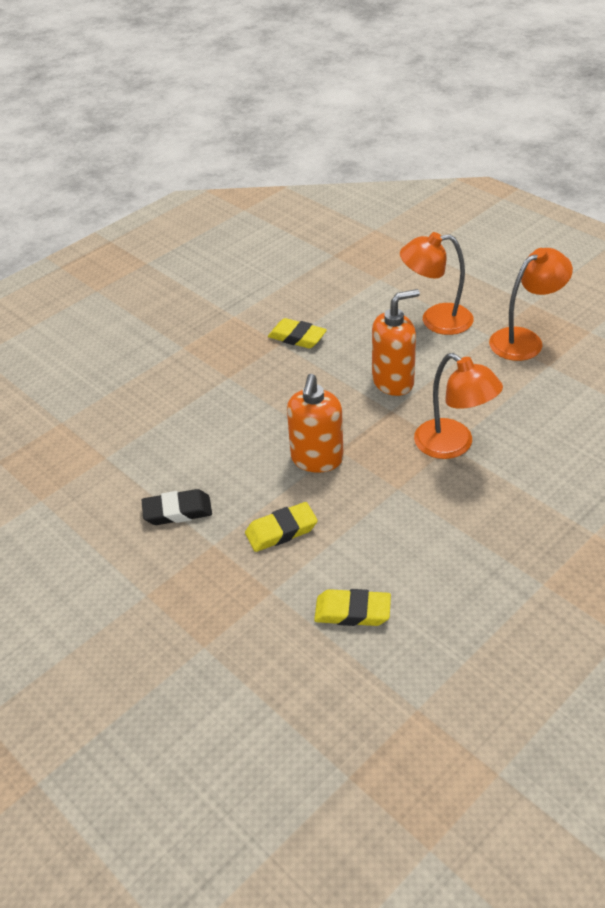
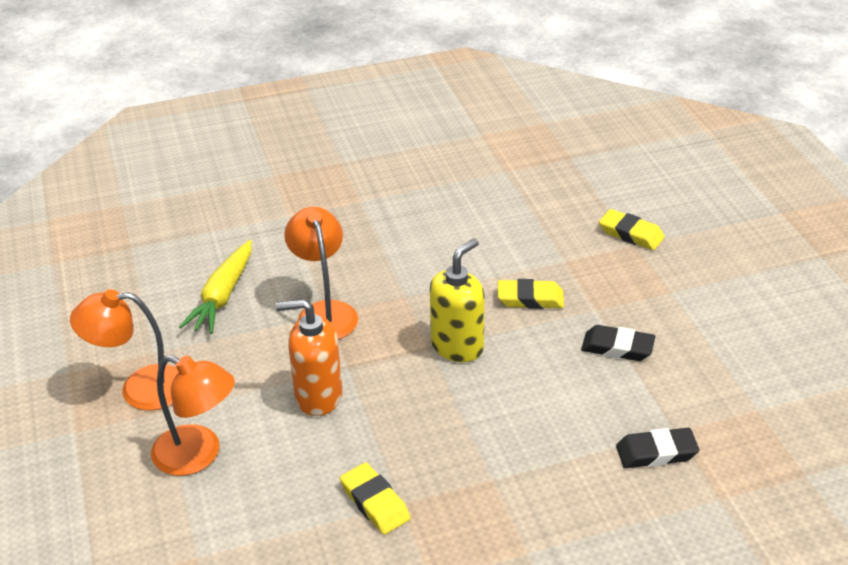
camera: 155 degrees left, 5 degrees down
(116, 436) = (656, 452): none -> black eraser
(317, 459) = (457, 346): orange soap dispenser -> yellow soap dispenser
(352, 611) = (510, 229): yellow eraser -> yellow eraser (631, 234)
(552, 426) = (223, 296): none -> yellow carrot

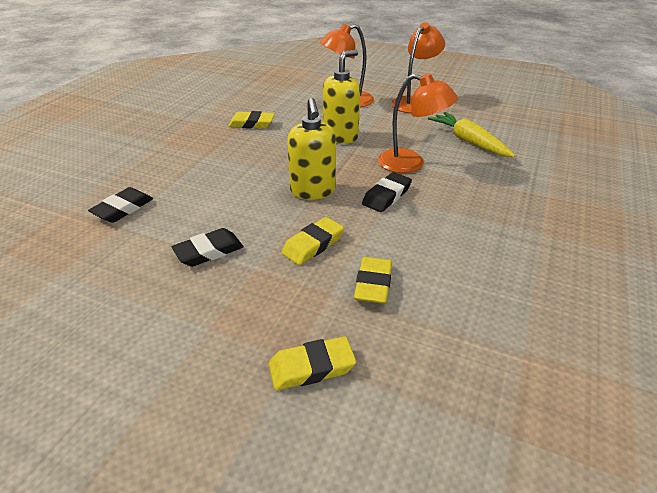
camera: 130 degrees right, 0 degrees up
(318, 397) = (341, 136): orange soap dispenser -> yellow soap dispenser
(406, 298) = (386, 196): none -> black eraser
(530, 247) = (373, 284): none -> yellow eraser

